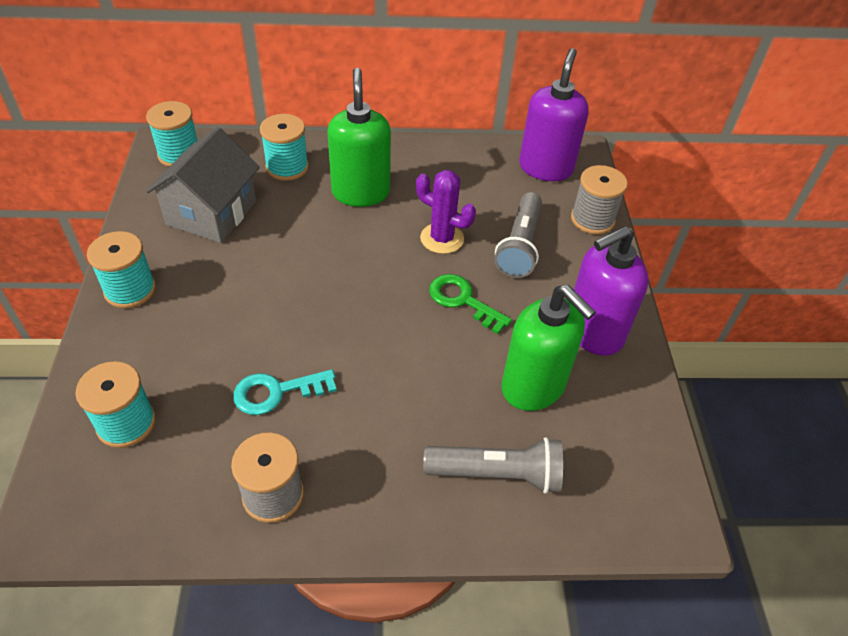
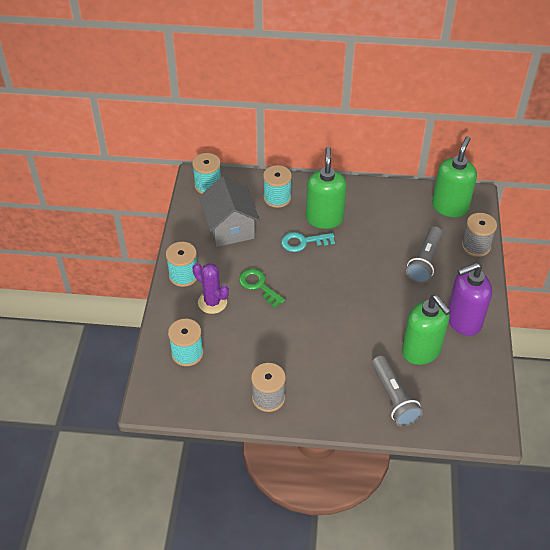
camera: 10 degrees right, 0 degrees up
(212, 213) = (230, 227): grey house -> grey house turned 45 degrees counterclockwise
(276, 392) = (270, 342): turquoise key -> turquoise key (303, 242)
(442, 238) = (374, 253): purple cactus -> purple cactus (212, 302)
(462, 300) = (384, 295): green key -> green key (258, 285)
(496, 474) = (393, 398): grey flashlight -> grey flashlight turned 60 degrees clockwise
(545, 168) = (450, 207): purple soap dispenser -> green soap dispenser

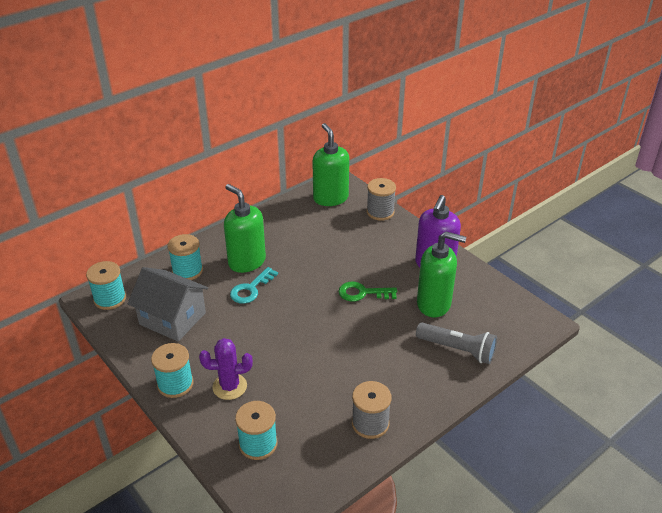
camera: 45 degrees left, 10 degrees down
(258, 285) = (254, 345): green key -> green key (362, 293)
(424, 261) = (359, 244): grey flashlight -> none

